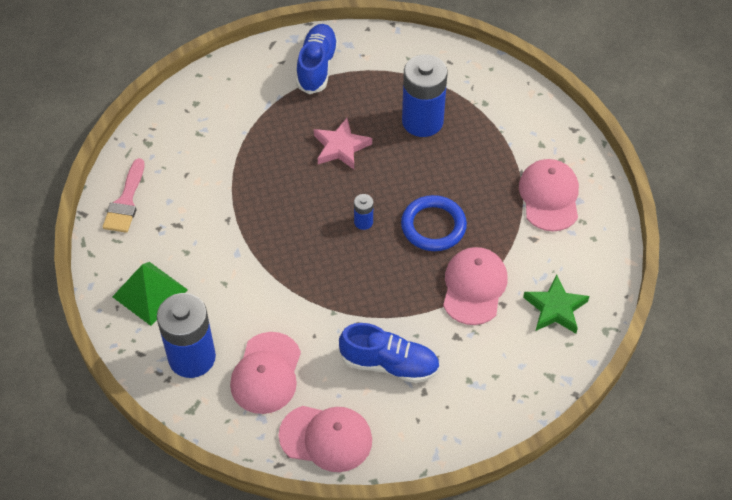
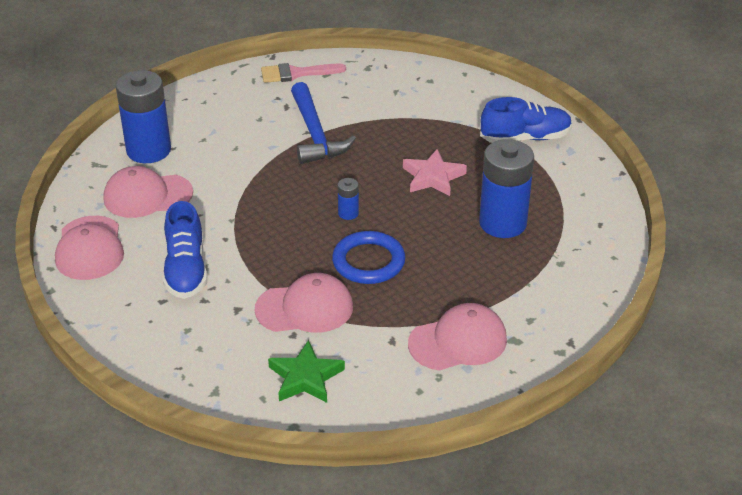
camera: 70 degrees right, 15 degrees down
(150, 293) = (206, 111): green pyramid -> none
(235, 214) = (315, 134): none -> blue hammer

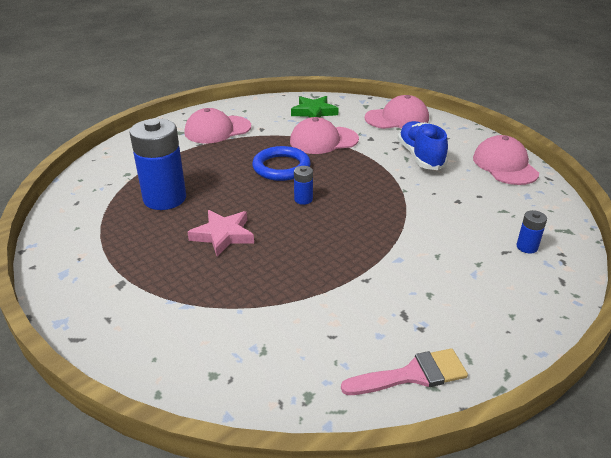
camera: 175 degrees right, 5 degrees down
(147, 196) = (491, 204): pink cap -> pink cap (397, 118)
(148, 150) = (527, 247): blue battery -> blue battery, size x0.44
(315, 134) = (355, 276): blue hammer -> none
(525, 138) = (109, 286): blue shoe -> none

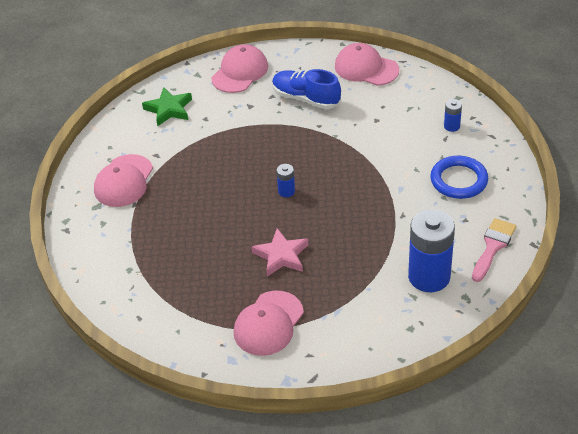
camera: 45 degrees left, 10 degrees up
(165, 198) = (196, 264): blue battery -> blue battery (429, 277)
(281, 167) = (230, 177): blue ring -> blue ring (459, 180)
(323, 140) = (220, 132): pink cap -> pink cap (268, 323)

